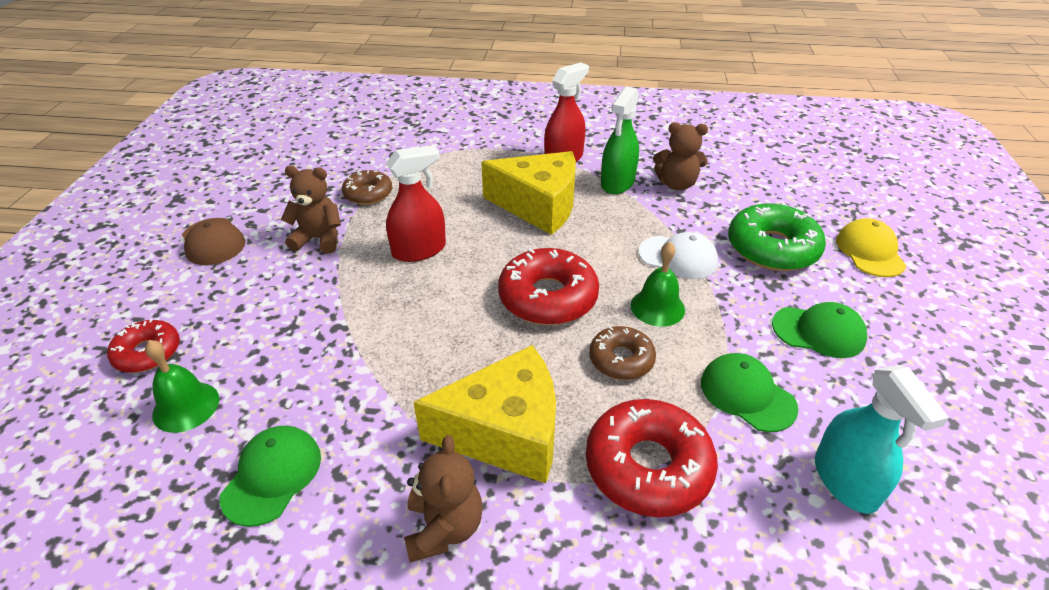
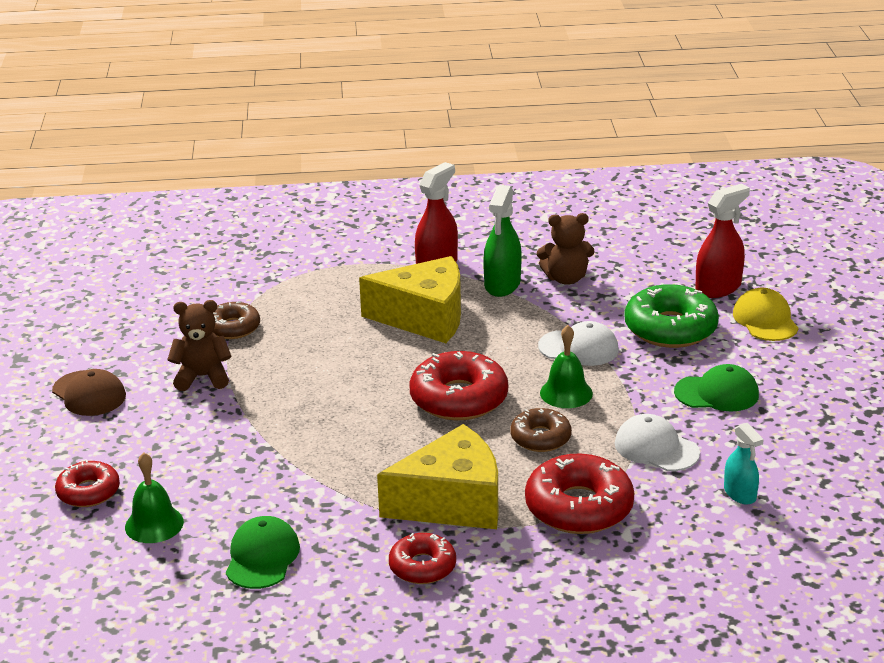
camera: 10 degrees left, 10 degrees down
(419, 250) = (314, 374): red spray bottle -> red spray bottle (718, 288)
(444, 528) = (422, 566): brown teddy bear -> red donut
(747, 394) = (656, 448): green cap -> white cap
(845, 481) = (740, 494): turquoise spray bottle -> turquoise spray bottle, size x0.63

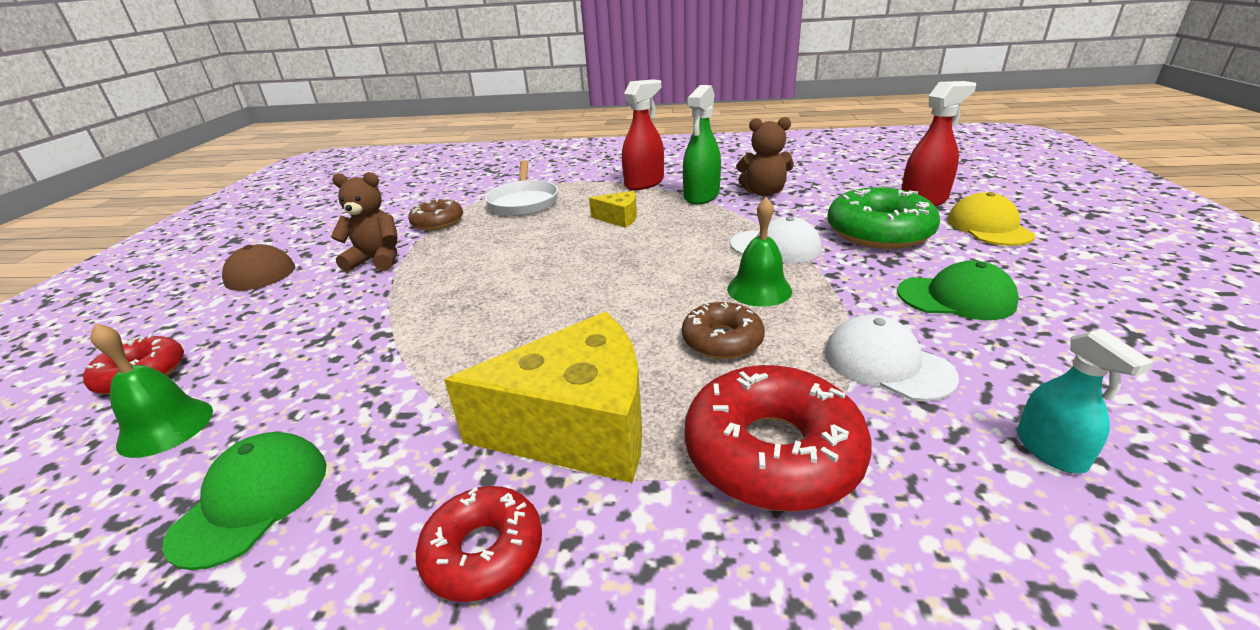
camera: 10 degrees right, 0 degrees up
(313, 297) = (524, 202): none -> white pan
(424, 317) = (619, 218): yellow cheese -> yellow cheese, size x0.47
(459, 398) = (630, 290): red donut -> none

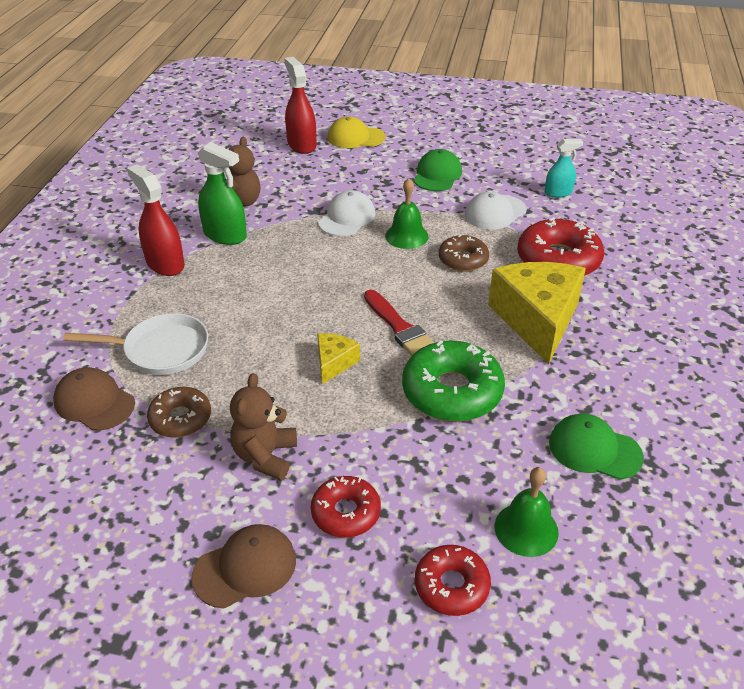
camera: 85 degrees left, 10 degrees up
(466, 193) = (94, 402): none -> brown cap
(483, 552) = (621, 351): red donut -> red donut (346, 513)
(554, 305) = (400, 328): none -> red brush
(619, 218) = (249, 286): yellow cheese -> yellow cheese (334, 363)
(878, 232) = (343, 174): green donut -> green donut (452, 391)

